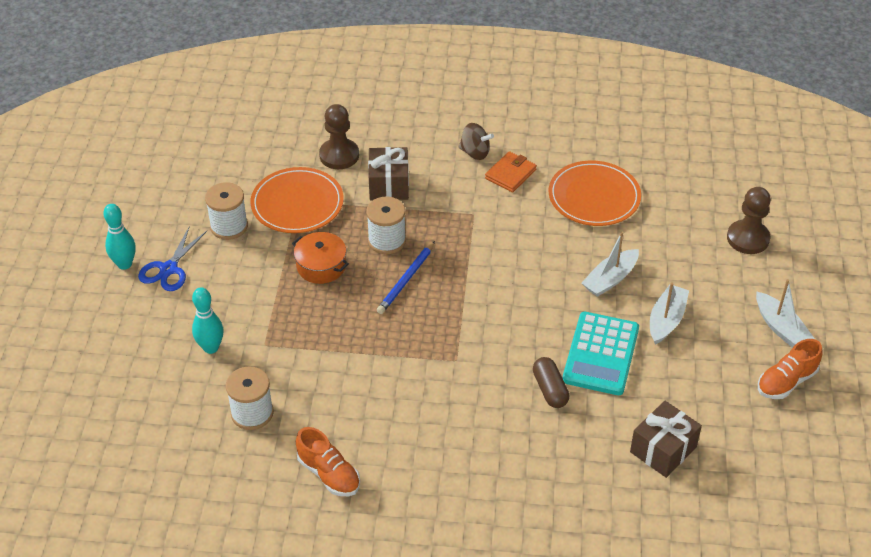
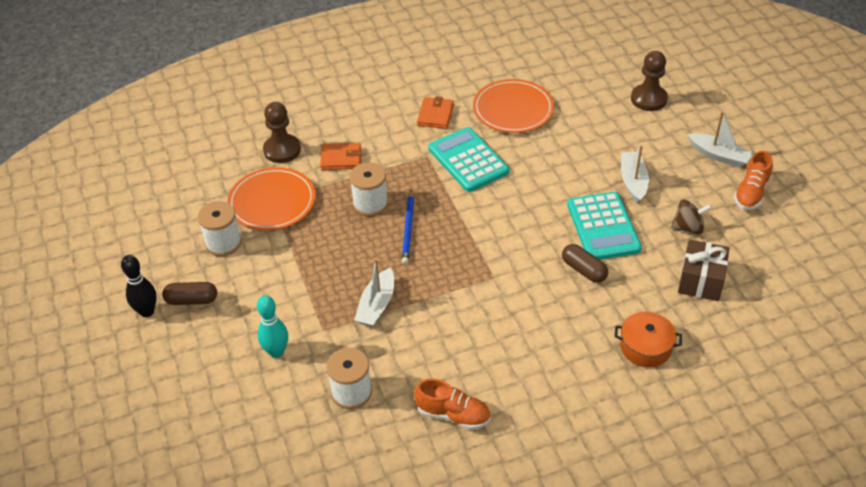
camera: 25 degrees left, 0 degrees up
(124, 264) = (147, 311): turquoise bowling pin -> black bowling pin
(168, 269) = (192, 300): blue scissors -> brown capsule
(321, 266) = (328, 245): orange pot -> orange pot (645, 347)
(388, 185) = (341, 159): brown gift -> orange wallet
(475, 153) = (395, 108): brown spinning top -> brown spinning top (688, 227)
(511, 233) = (468, 160): none -> turquoise calculator
(610, 279) = (569, 167): white boat -> white boat (377, 305)

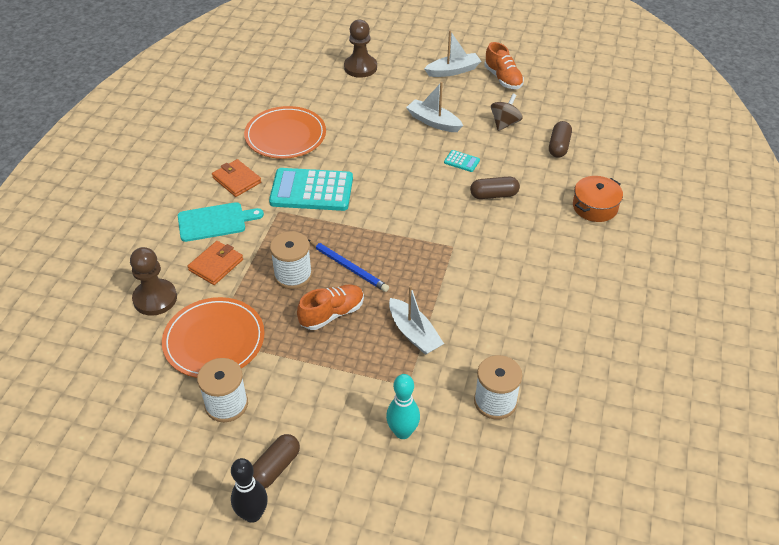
camera: 55 degrees left, 0 degrees up
(382, 131) = (215, 222): none -> turquoise cutting board
(453, 415) = (572, 348): orange shoe -> orange shoe (332, 314)
(603, 227) = (461, 161): turquoise calculator -> turquoise calculator, size x0.42
(701, 280) = (559, 146): brown gift -> brown capsule

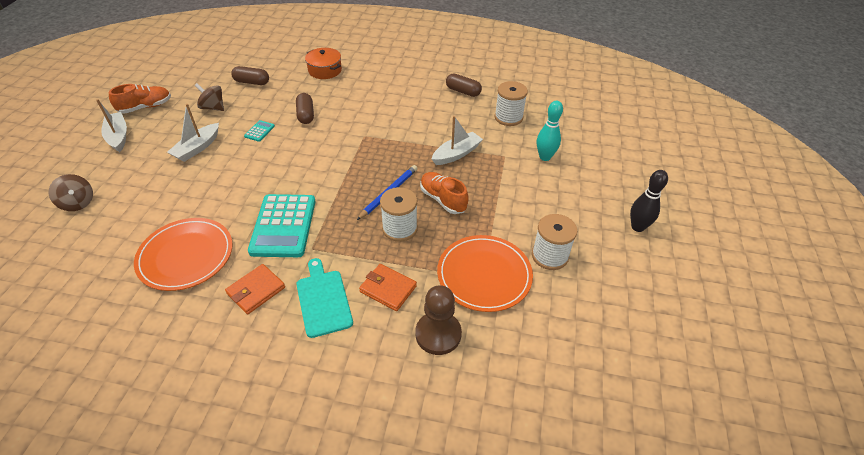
camera: 95 degrees left, 0 degrees up
(275, 468) = (596, 219): brown capsule -> brown capsule (463, 91)
(360, 67) = (78, 203): brown pawn -> brown spinning top

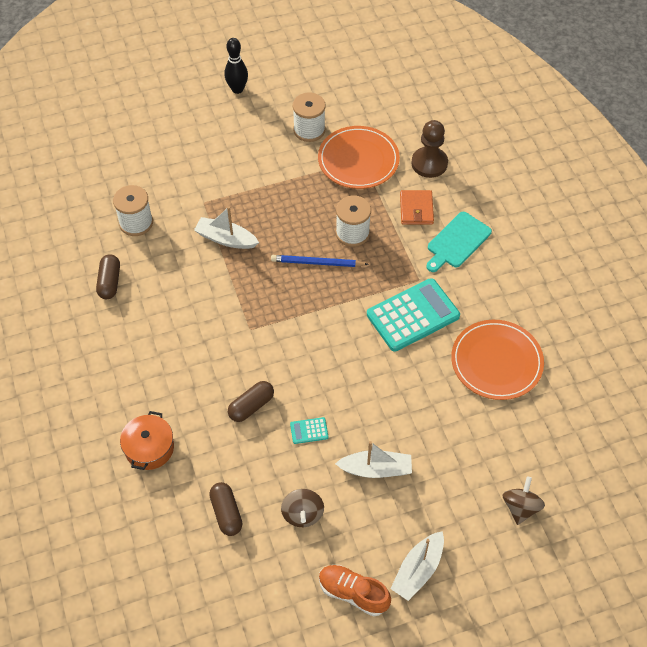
camera: 120 degrees left, 10 degrees up
(256, 290) = (484, 289): orange wallet -> none
(443, 199) = (296, 221): orange shoe -> none
(545, 157) = (184, 173): turquoise bowling pin -> none

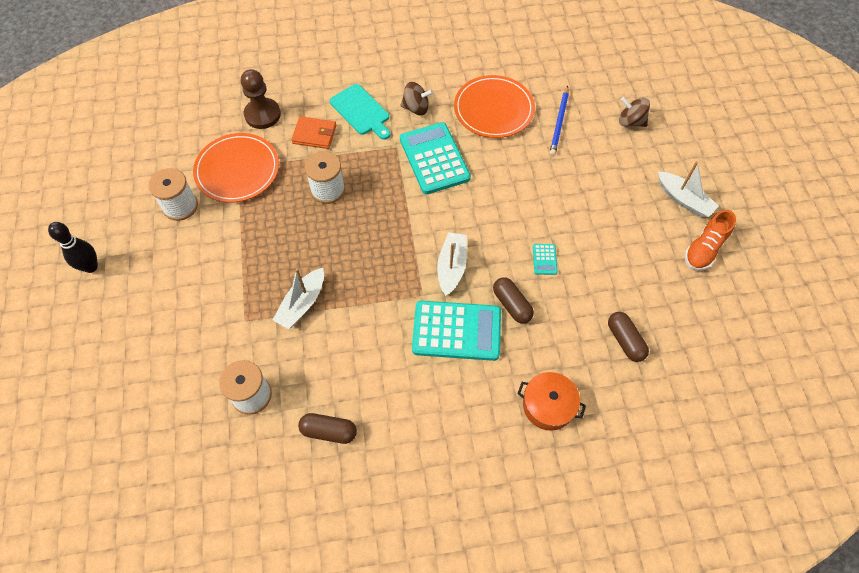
camera: 80 degrees left, 5 degrees up
(216, 363) = (456, 331): none -> turquoise calculator
(226, 513) = (625, 340): brown capsule -> brown capsule turned 75 degrees clockwise
(302, 514) = (629, 277): brown spinning top -> brown spinning top (416, 108)
(317, 263) = (356, 224): blue pencil -> blue pencil (559, 123)
(376, 469) = (589, 213): white boat -> white boat (451, 267)

